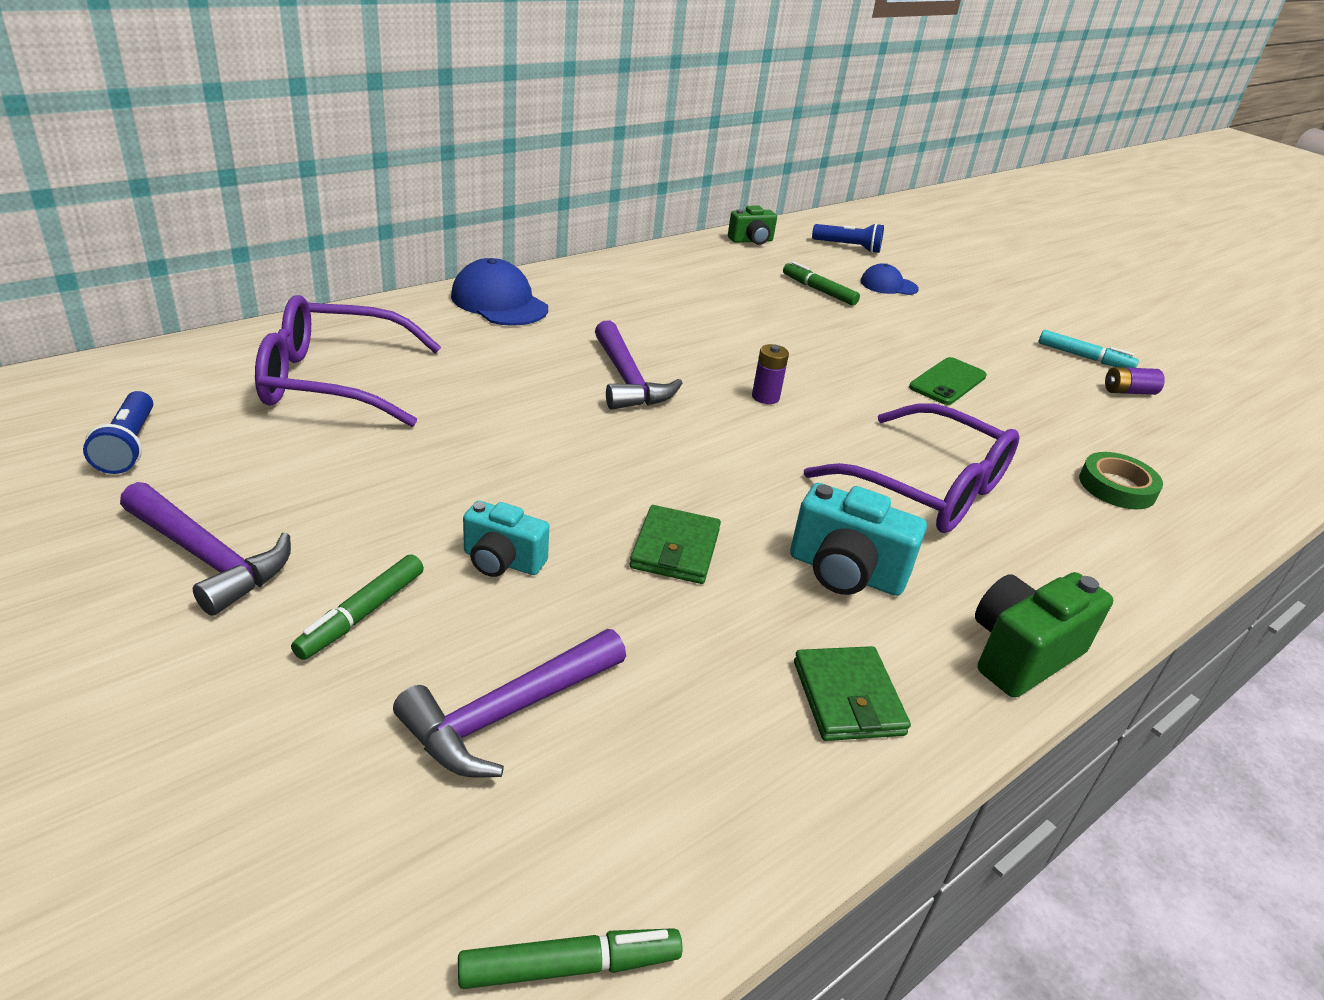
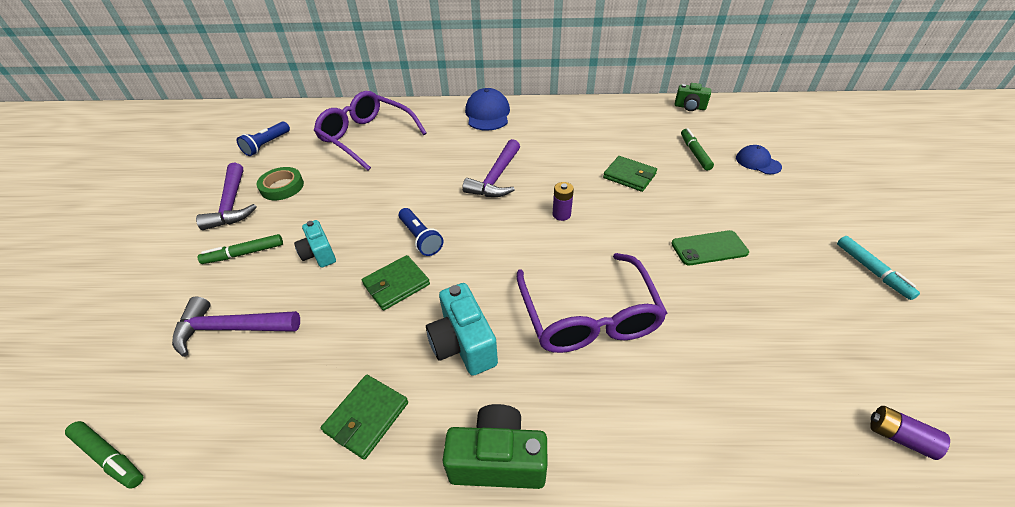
camera: 45 degrees right, 10 degrees up
(783, 333) = (629, 176): none -> green wallet
(848, 247) = (762, 126): blue flashlight -> blue flashlight (420, 238)
(1117, 487) = (749, 386): green tape -> green tape (282, 187)
(1128, 392) = (879, 315): purple battery -> purple battery (899, 437)

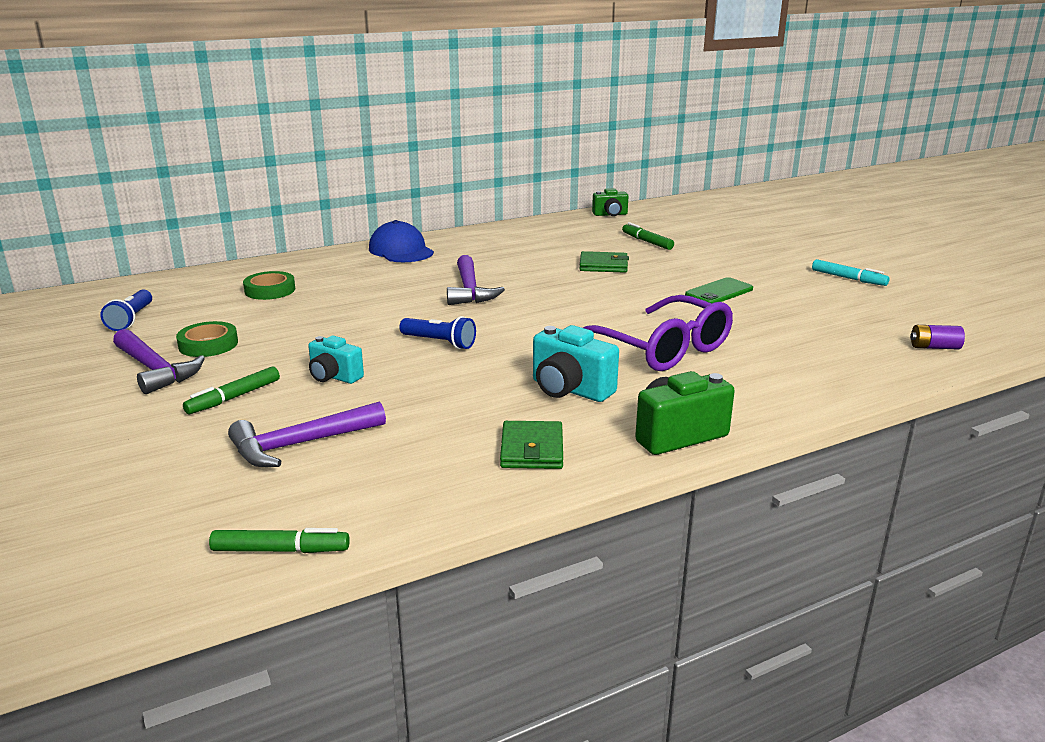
camera: 30 degrees left, 20 degrees down
(367, 137) = (270, 290): purple glasses -> green tape
(396, 284) = (454, 374): green wallet -> none
(561, 214) = (567, 300): purple battery -> none
(757, 162) = (707, 238): blue cap -> none

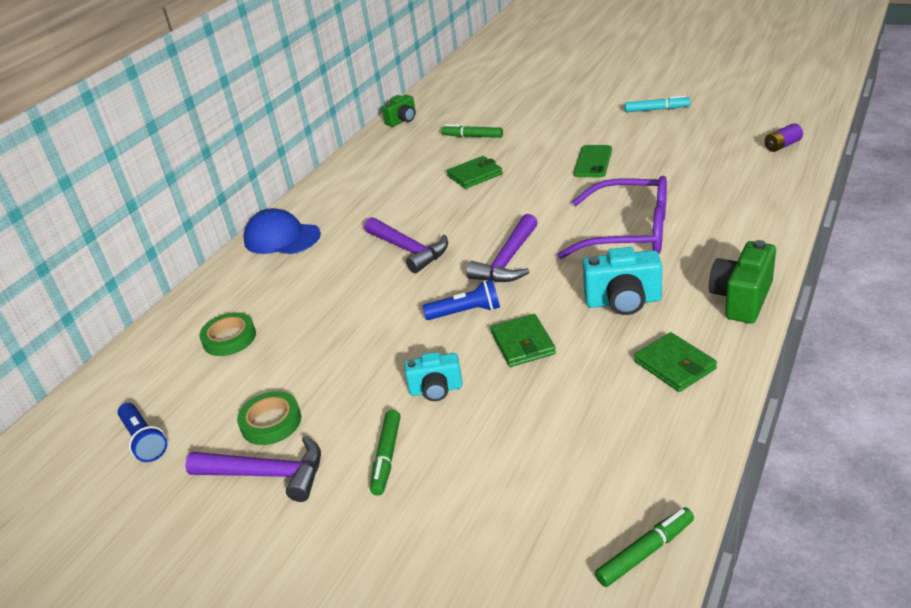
camera: 30 degrees left, 10 degrees up
(300, 444) = (513, 463): purple hammer -> purple hammer (508, 260)
(443, 379) = (523, 343): none -> green wallet

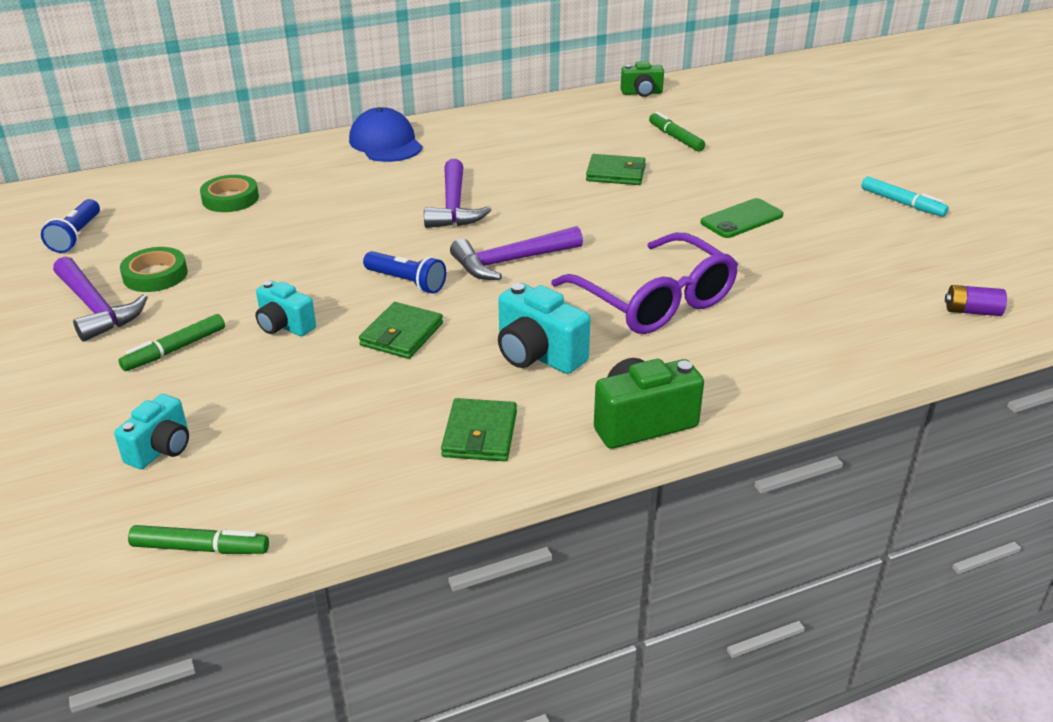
camera: 35 degrees right, 0 degrees up
(503, 520) = (161, 449): none -> turquoise camera

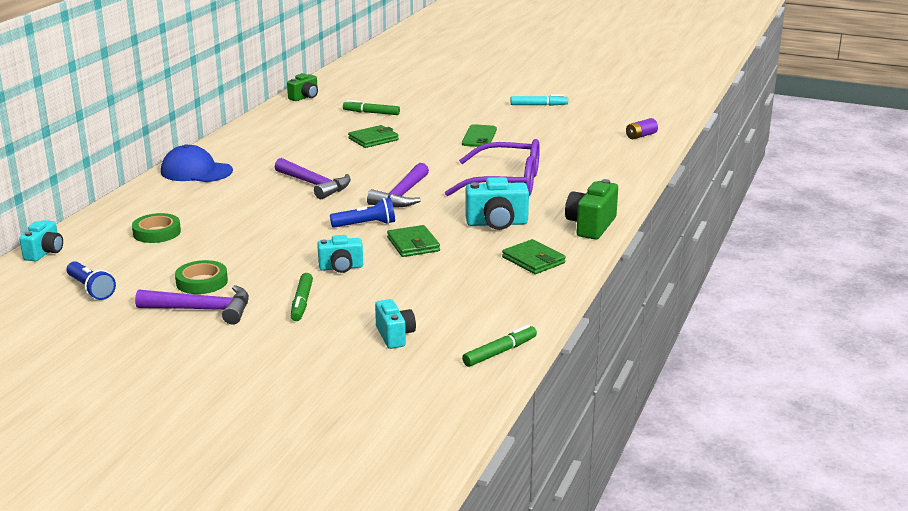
camera: 45 degrees left, 10 degrees down
(123, 179) = (45, 253): none -> turquoise camera

